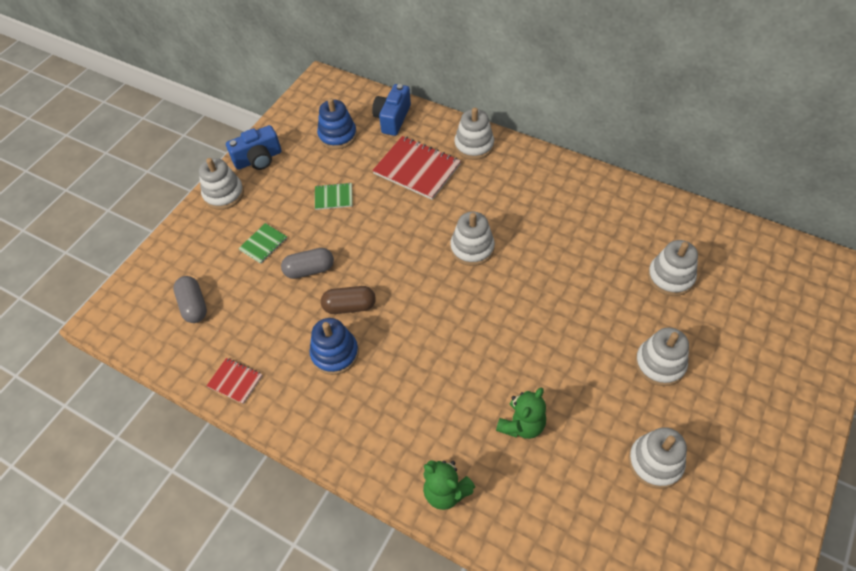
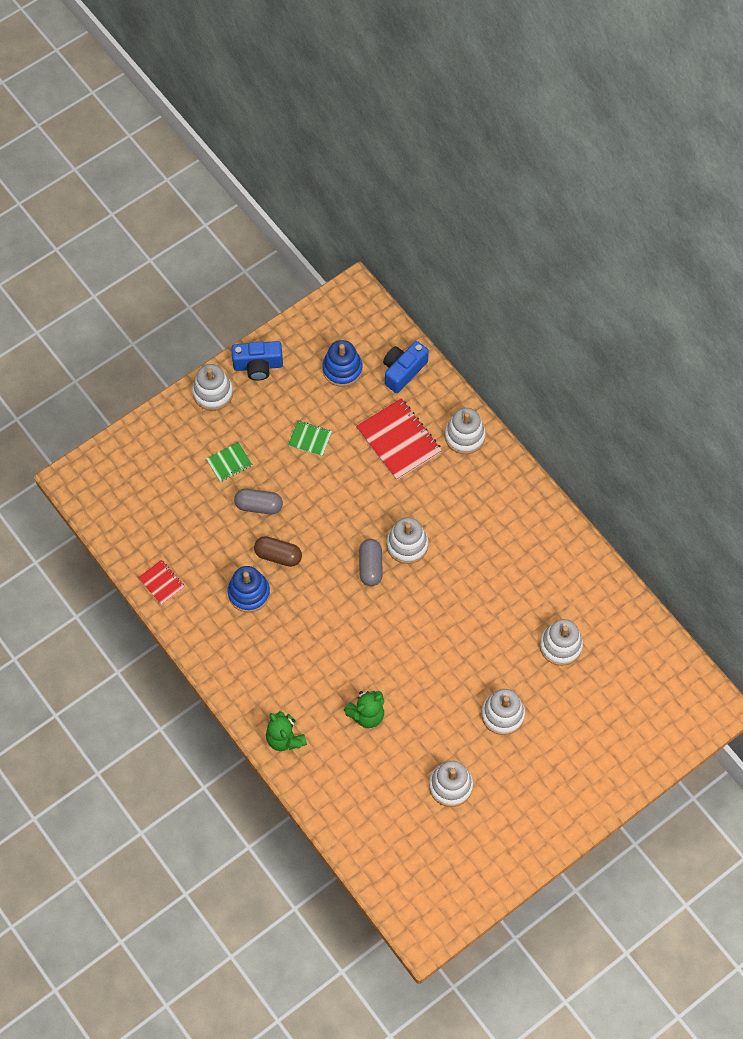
camera: 20 degrees right, 10 degrees up
(194, 305) = (150, 499): grey capsule -> grey capsule (370, 566)

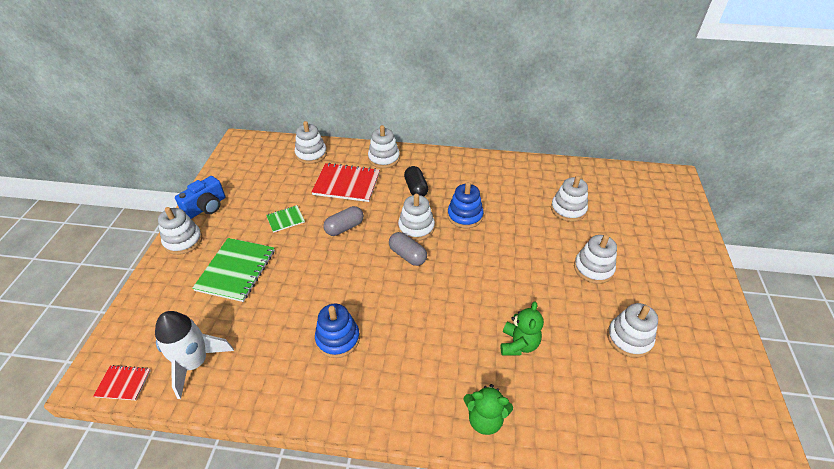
camera: 45 degrees left, 20 degrees down
(142, 525) = (195, 363): none -> white rocket
(161, 583) = (252, 392): red notebook -> red notebook (123, 383)
(229, 462) = (236, 270): green notebook -> green notebook, size x1.92
(259, 506) = (287, 279): grey capsule -> grey capsule (344, 227)
(278, 555) = (335, 297): brown capsule -> none
(342, 369) = (270, 175): blue stacking toy -> blue stacking toy (465, 216)
(403, 371) = (311, 154): blue camera -> white stacking toy
(453, 501) = (416, 188): none -> black capsule

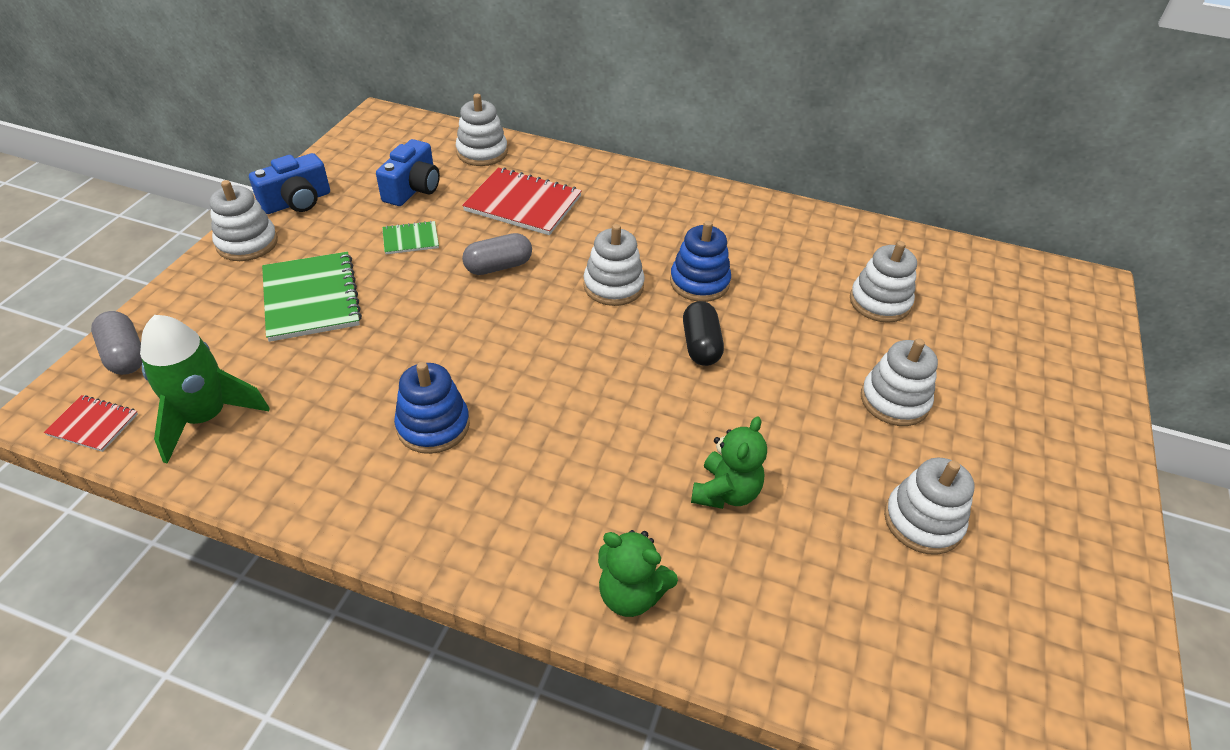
camera: 10 degrees right, 0 degrees up
(195, 363) = (206, 417): white rocket -> green rocket
(236, 270) = (311, 298): green notebook -> green notebook turned 45 degrees counterclockwise
(276, 186) = (413, 189): none -> blue camera
(384, 158) = (595, 176): white stacking toy -> none
(407, 255) = (585, 324): grey capsule -> grey capsule (125, 355)
(416, 188) = (632, 229): black capsule -> black capsule (701, 345)

